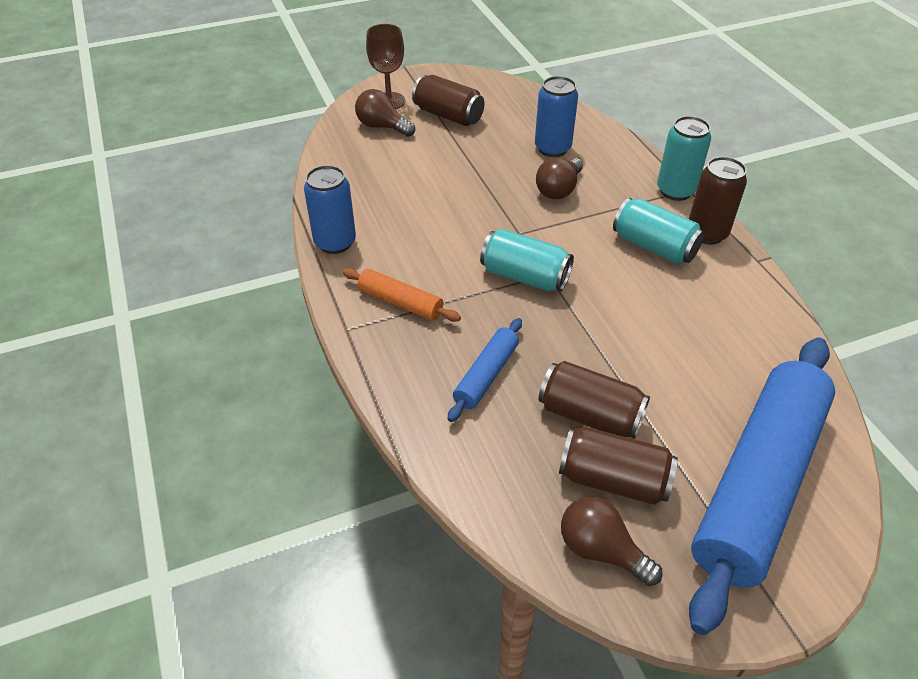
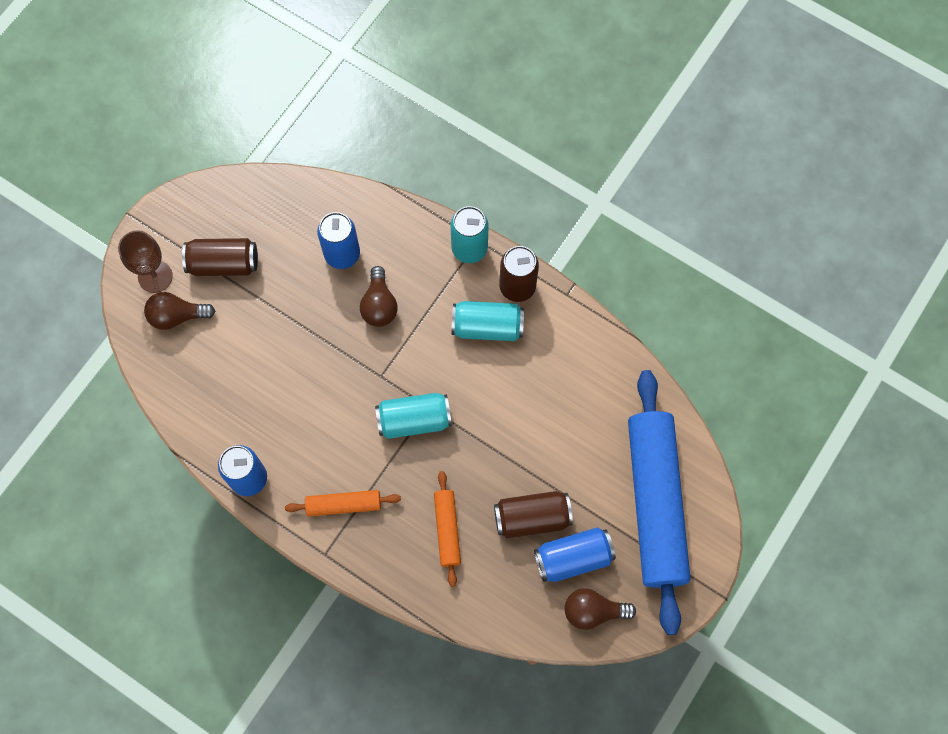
camera: 35 degrees left, 25 degrees up
(486, 375) = (447, 530): blue rolling pin -> orange rolling pin
(613, 480) = (573, 558): brown can -> blue can

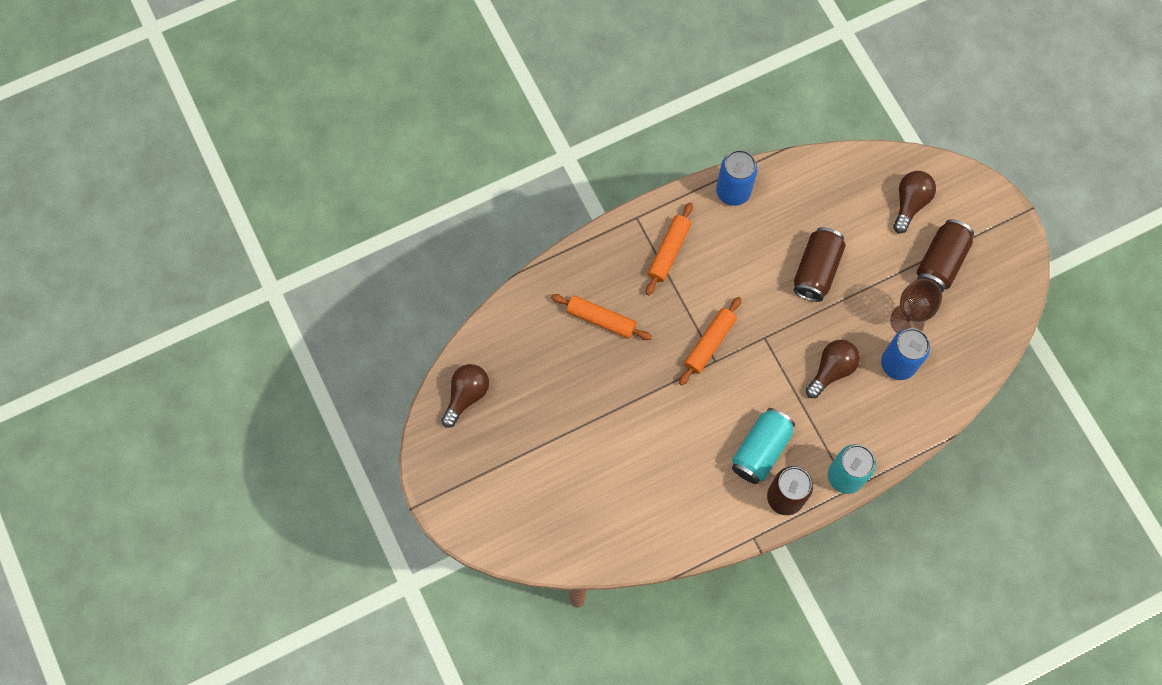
camera: 120 degrees right, 0 degrees up
(155, 276) = (957, 203): brown goblet -> brown goblet (907, 320)
(379, 305) = (831, 370): brown light bulb -> brown light bulb turned 105 degrees clockwise
(414, 420) = (709, 343): turquoise can -> orange rolling pin
(532, 518) = (570, 391): brown can -> brown can (816, 270)
(573, 558) = (518, 405): blue can -> none
(655, 503) = (522, 499): blue rolling pin -> none

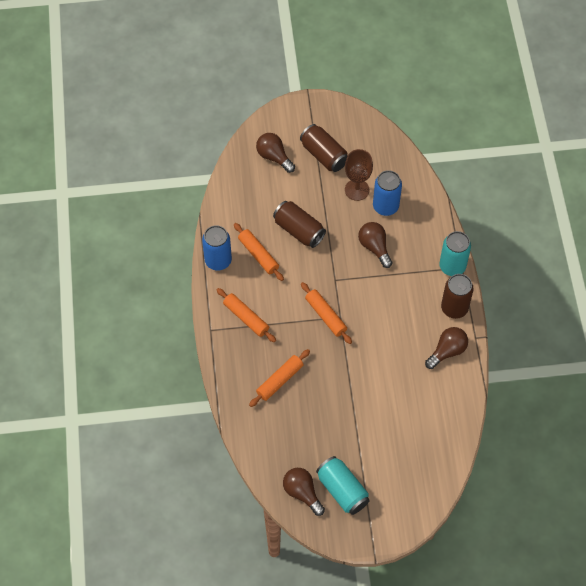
camera: 70 degrees left, 10 degrees down
(719, 507) = (447, 351): none -> brown light bulb
(761, 235) = (258, 255): none -> orange rolling pin
(761, 450) = (415, 311): turquoise can -> turquoise can (342, 490)

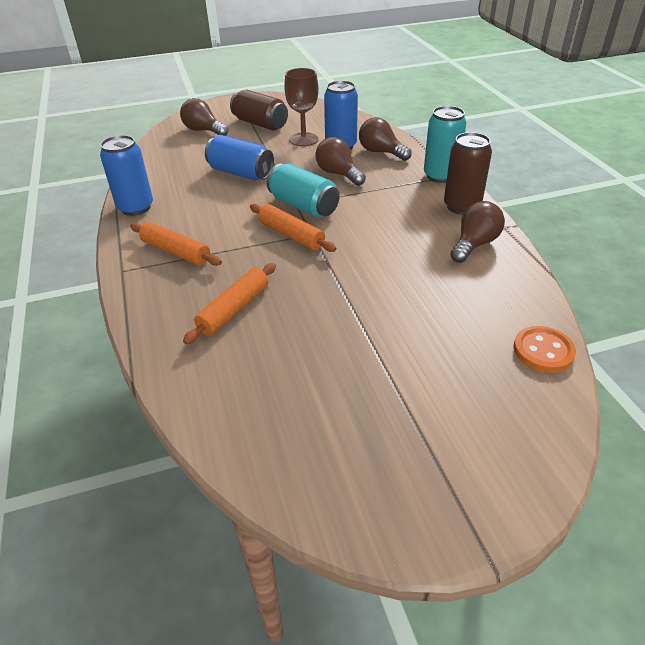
camera: 10 degrees left, 20 degrees down
(258, 255) = (190, 197): orange rolling pin -> none
(299, 230) = (240, 173): brown can -> blue can
(302, 493) = (302, 464): brown light bulb -> brown light bulb (381, 152)
(342, 490) = (380, 445): turquoise can -> turquoise can (303, 206)
(450, 449) = (543, 351): none -> orange button

